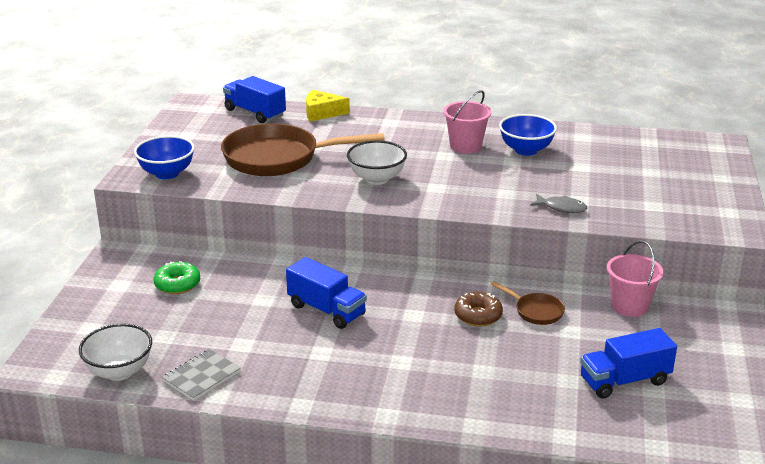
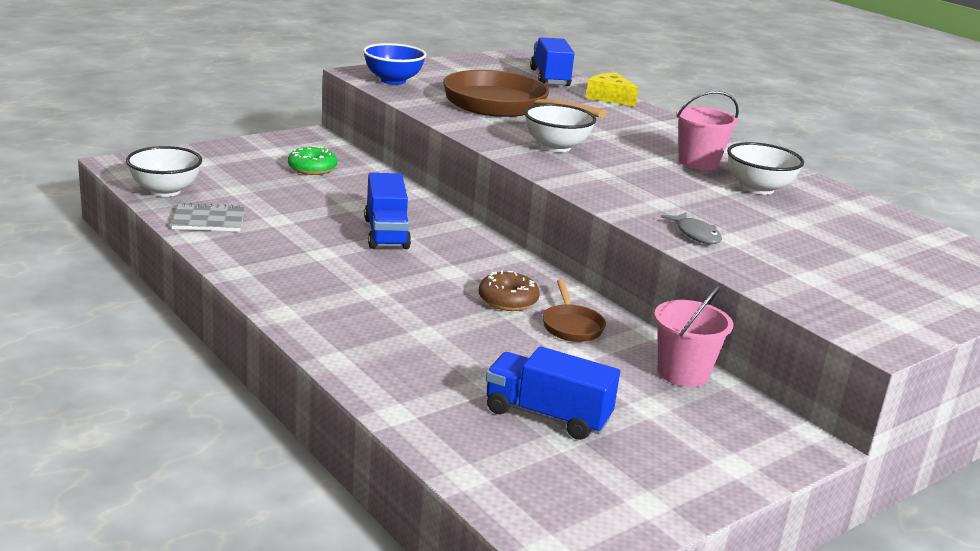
camera: 40 degrees right, 5 degrees down
(526, 150) = (758, 189): blue bowl -> white bowl

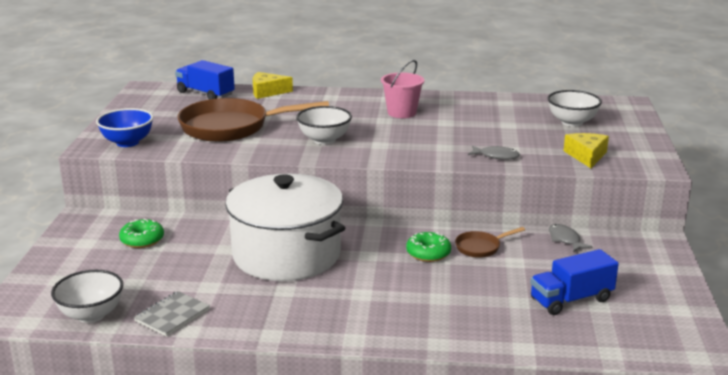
camera: 45 degrees left, 0 degrees up
(386, 233) = (286, 255): blue truck -> white pot
(508, 300) = (428, 253): brown donut -> green donut
(571, 326) = (480, 247): brown pan -> brown pan turned 120 degrees clockwise
(683, 373) = (565, 239): pink bucket -> grey fish
(758, 189) = (456, 114): white bowl -> white bowl (572, 122)
(810, 285) = (586, 156): none -> yellow cheese

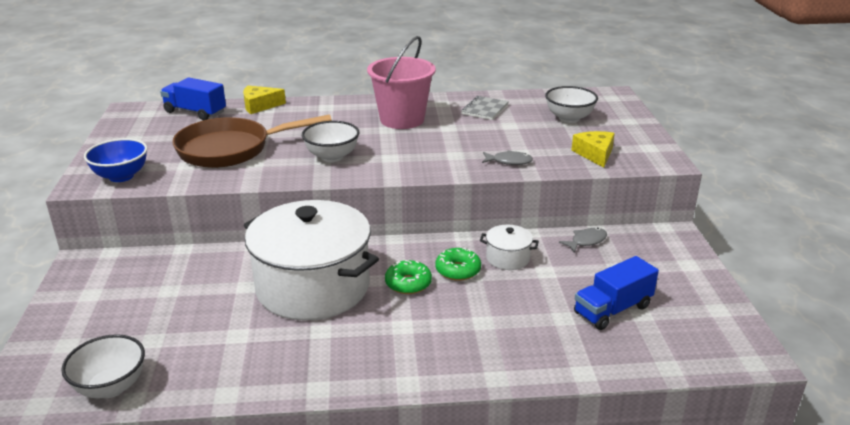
camera: 10 degrees left, 5 degrees up
(142, 240) = (153, 285): green donut -> green donut (408, 283)
(172, 315) = (203, 377): grey notebook -> grey notebook (485, 109)
(402, 112) = (402, 119): pink bucket -> pink bucket, size x1.53
(480, 247) = (508, 258): brown pan -> white pot
(565, 239) = (586, 241): grey fish -> grey fish turned 90 degrees clockwise

